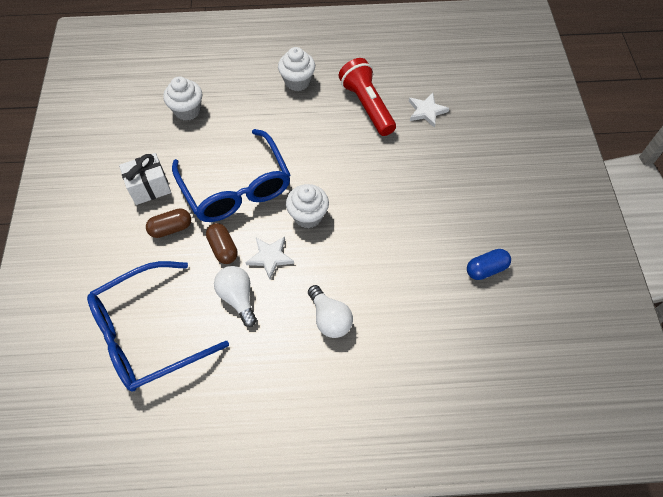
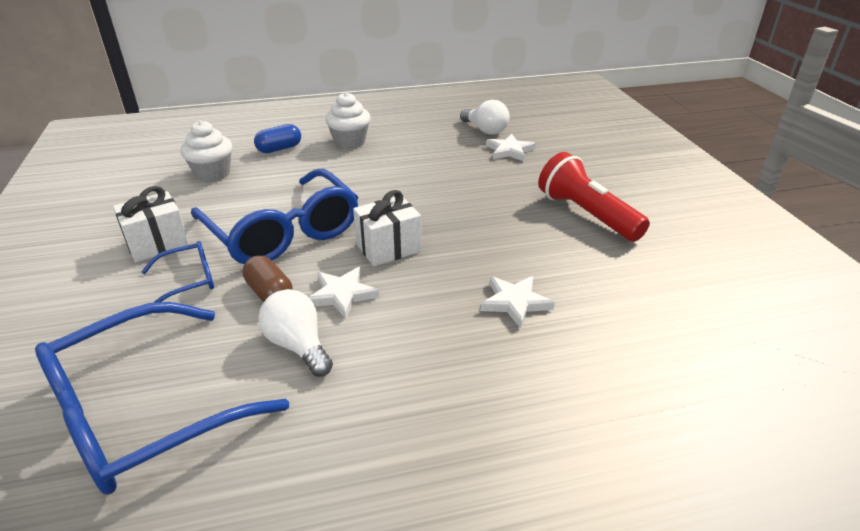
camera: 10 degrees left, 25 degrees down
(171, 228) = (188, 281): brown capsule -> blue glasses
(308, 216) = (388, 248): white cupcake -> white gift
(330, 318) = (449, 352): white light bulb -> white light bulb (485, 130)
(367, 106) = (438, 152): red flashlight -> red flashlight (586, 214)
(383, 282) = (515, 302): none -> white star
(486, 269) = (650, 272): blue capsule -> blue capsule (279, 149)

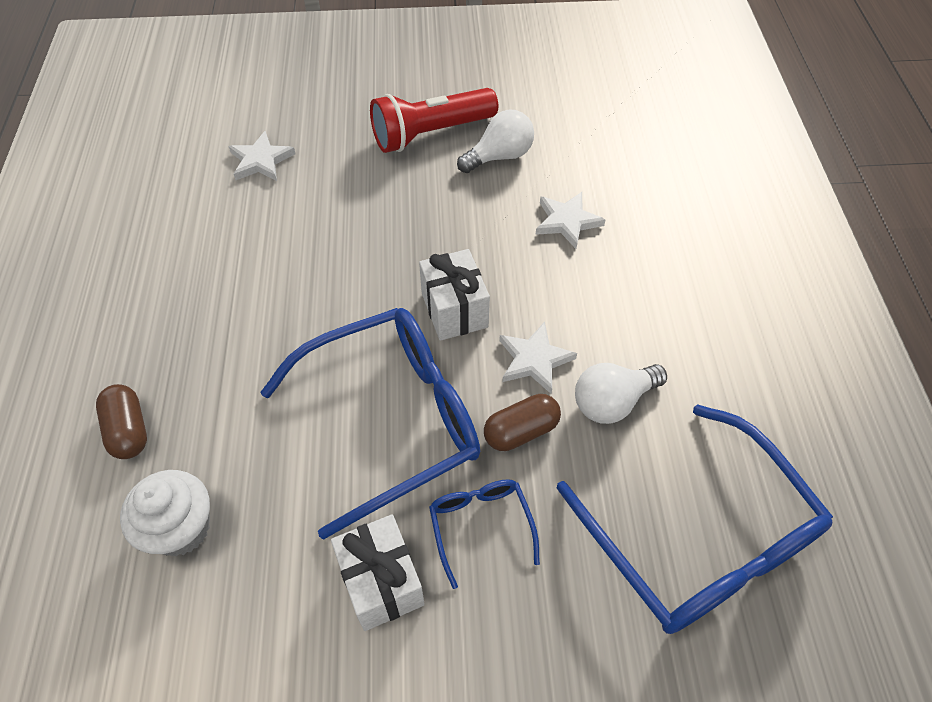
camera: 80 degrees left, 20 degrees up
(279, 149) = (128, 430): blue capsule -> brown capsule
(350, 142) = (151, 331): white cupcake -> none
(485, 130) = (189, 172): white light bulb -> white light bulb (499, 156)

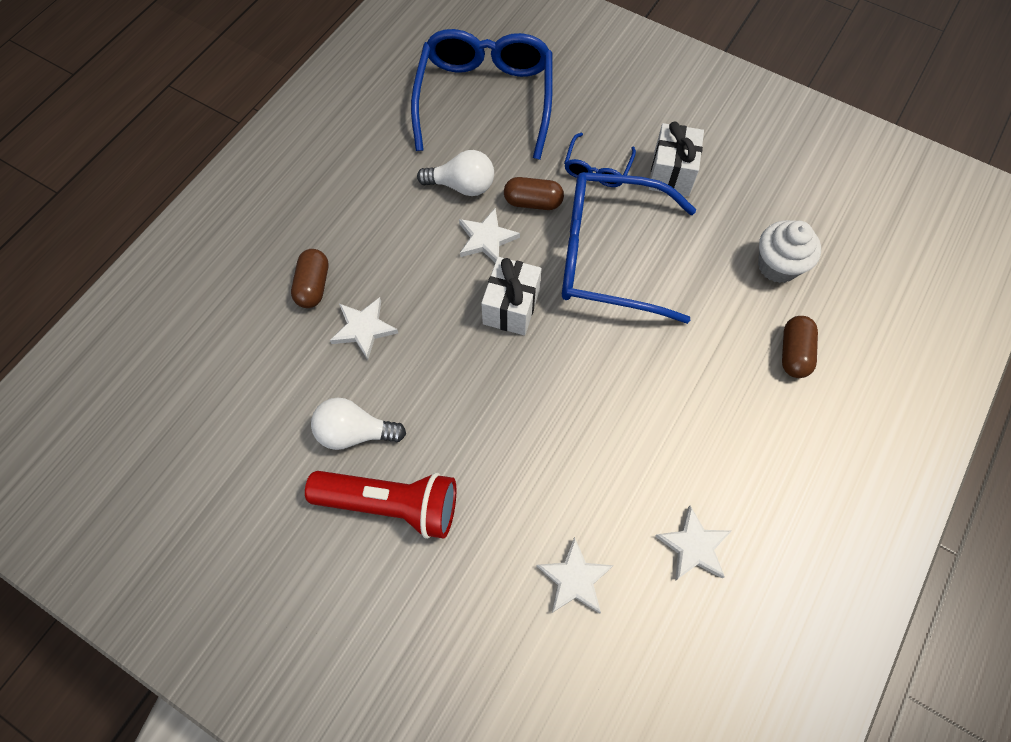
camera: 145 degrees left, 10 degrees up
(173, 222) = (693, 546): none -> white star
(645, 228) = (313, 286): none -> brown capsule

